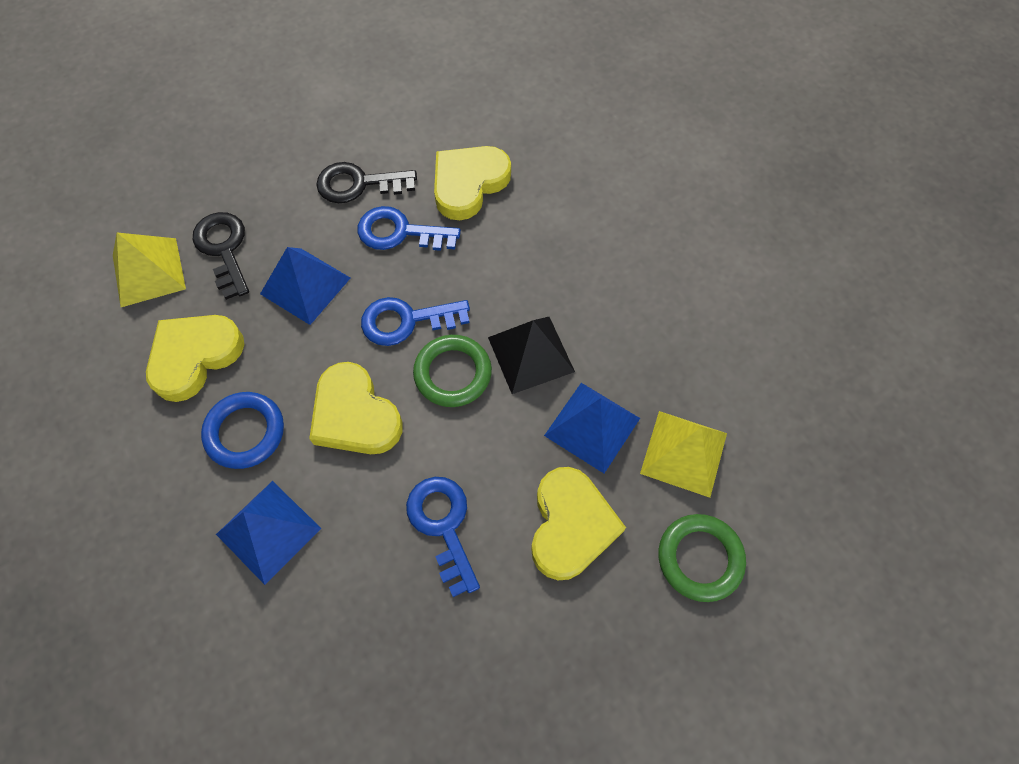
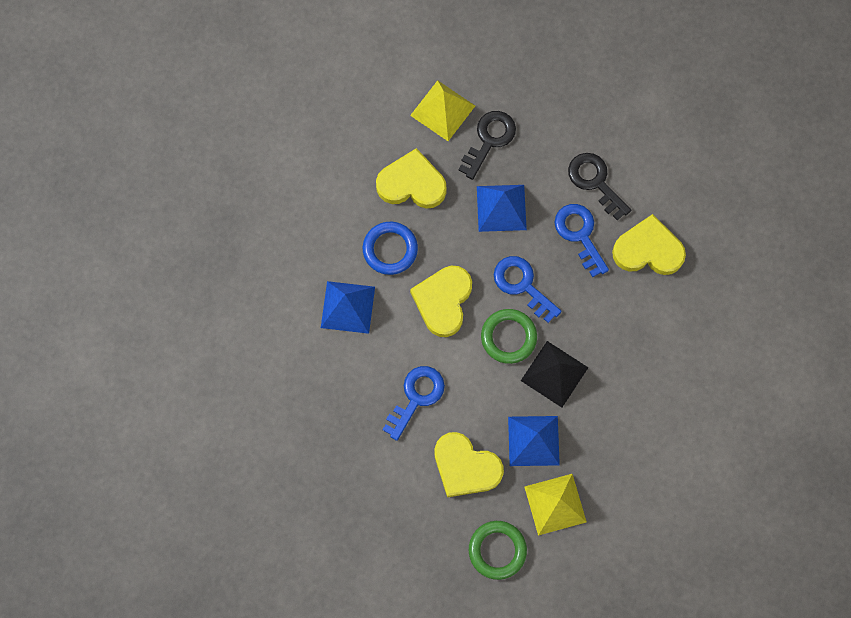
camera: 55 degrees right, 10 degrees up
(570, 525) = (465, 467): yellow heart -> yellow heart turned 60 degrees clockwise

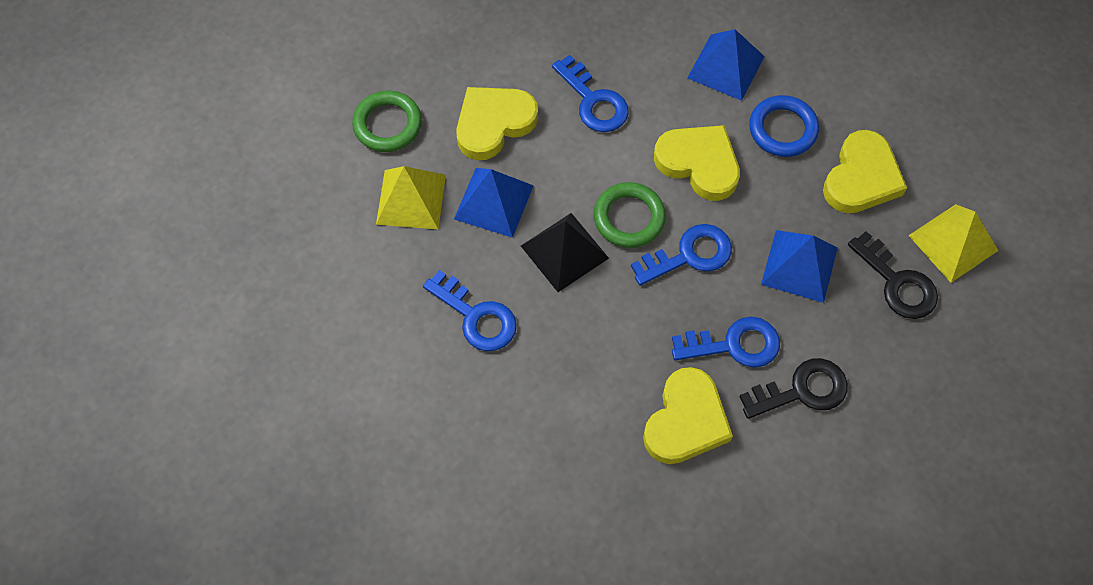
camera: 110 degrees right, 10 degrees down
(630, 417) = (476, 316): none -> blue key

